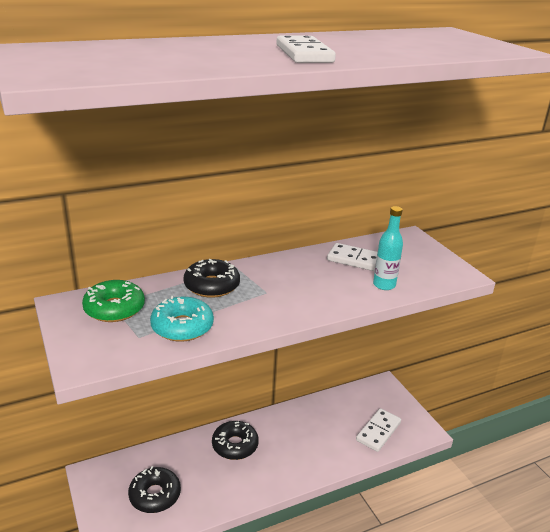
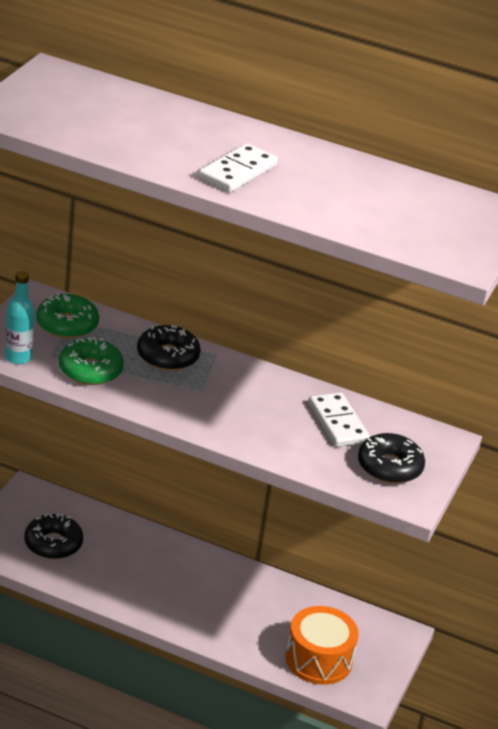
camera: 45 degrees right, 5 degrees up
(182, 327) = (90, 370): turquoise donut -> green donut
(235, 445) = (169, 562): black donut -> black donut (389, 467)
(378, 431) = (318, 659): white domino -> orange drum
(384, 285) = (314, 455): turquoise bottle -> turquoise bottle (18, 357)

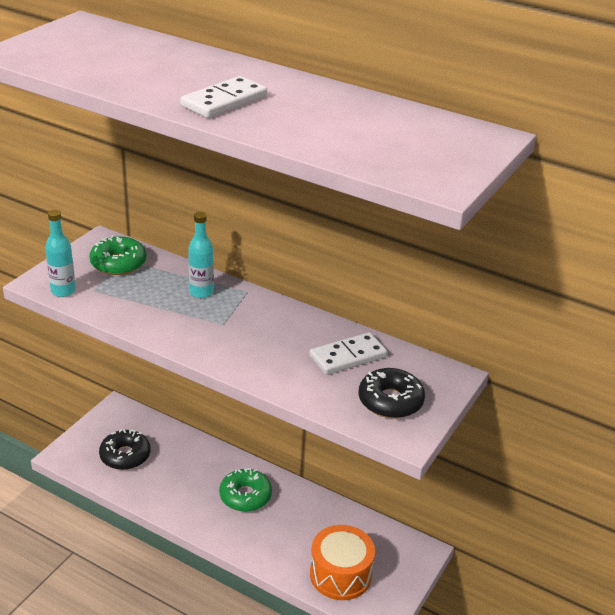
camera: 10 degrees right, 0 degrees up
(90, 370) = (125, 303): green donut -> green donut (245, 496)
(167, 356) = (201, 292): black donut -> turquoise bottle
(338, 423) = (348, 356): white domino -> white domino turned 75 degrees clockwise

